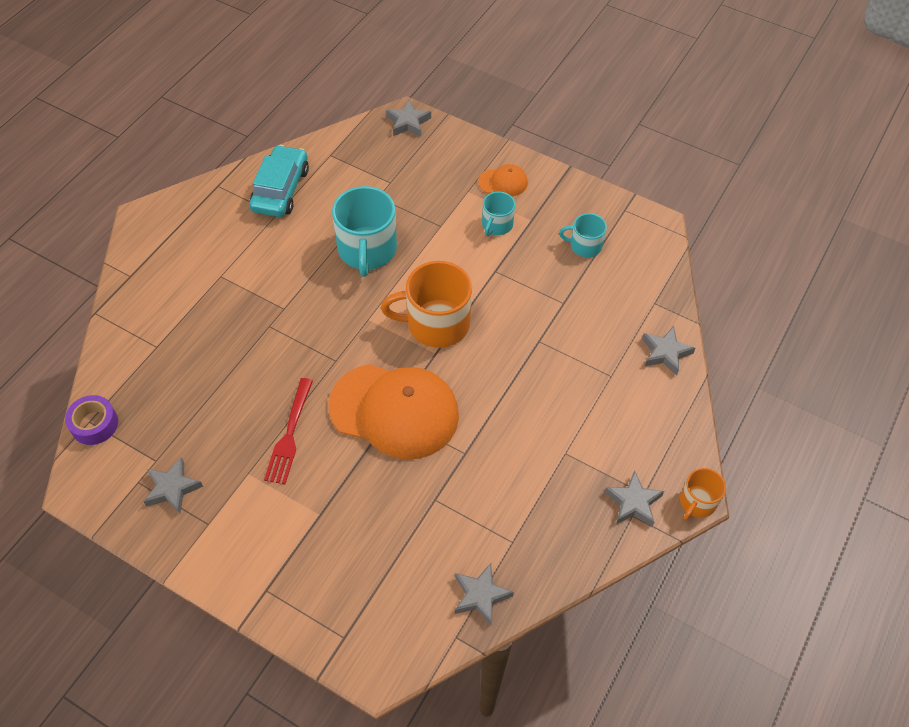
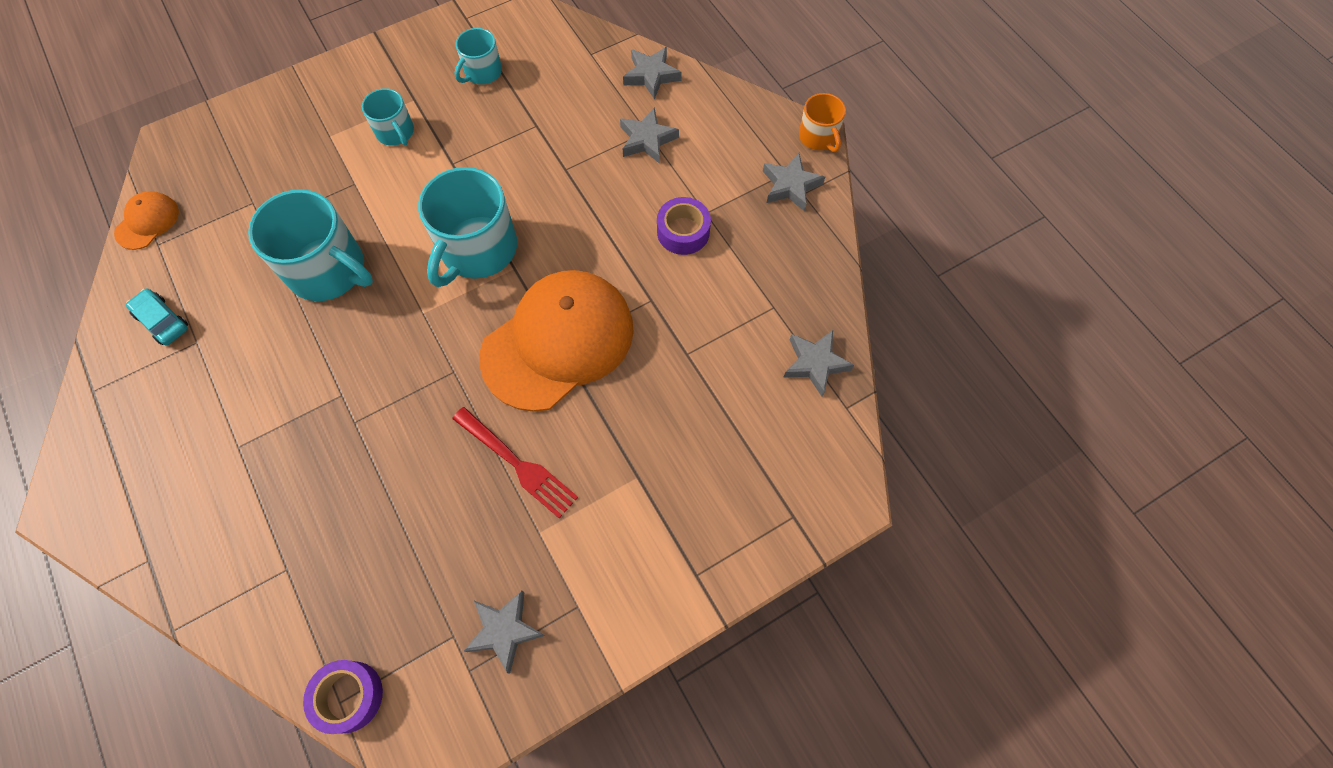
camera: 60 degrees left, 10 degrees up
(280, 189) = (162, 321): turquoise car -> turquoise car, size x0.55
(408, 122) = (182, 144): grey star -> grey star (647, 140)
(436, 323) = (477, 249): orange mug -> turquoise mug
(503, 182) = (345, 98): orange cap -> orange cap (147, 222)
(537, 446) = (683, 232): none -> purple tape

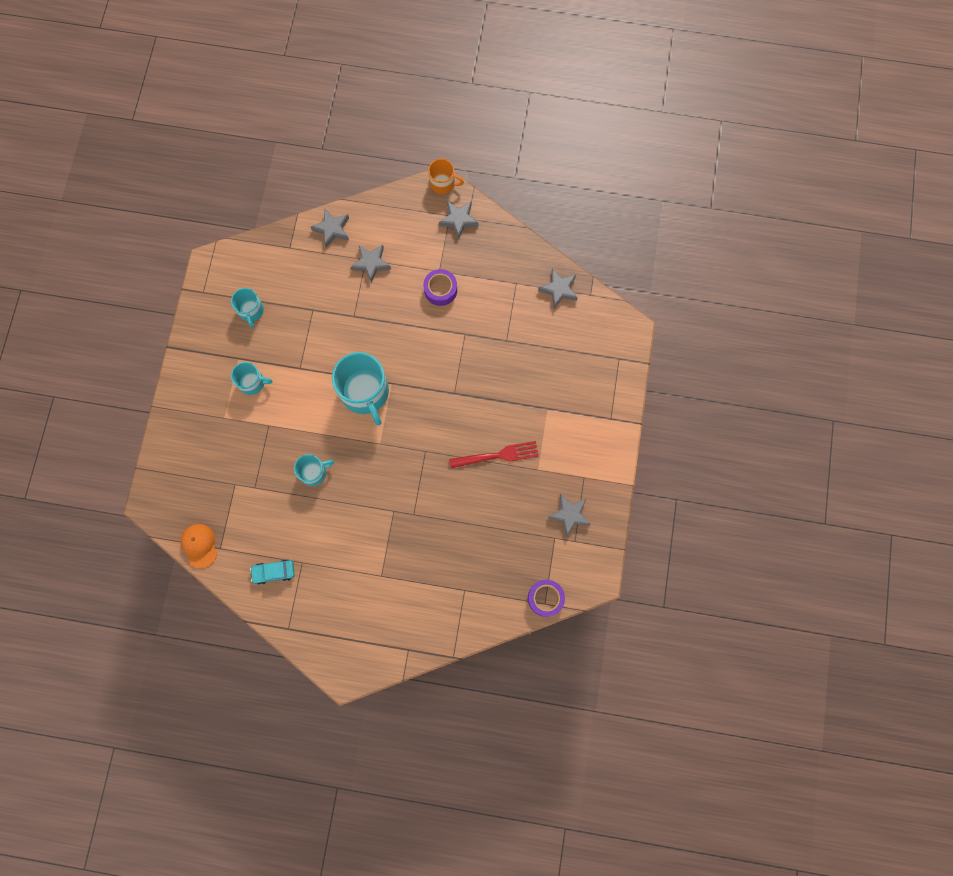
camera: 50 degrees left, 10 degrees up
(328, 270) = (314, 472): turquoise mug -> turquoise mug, size x0.54
(558, 342) = (450, 392): orange cap -> none

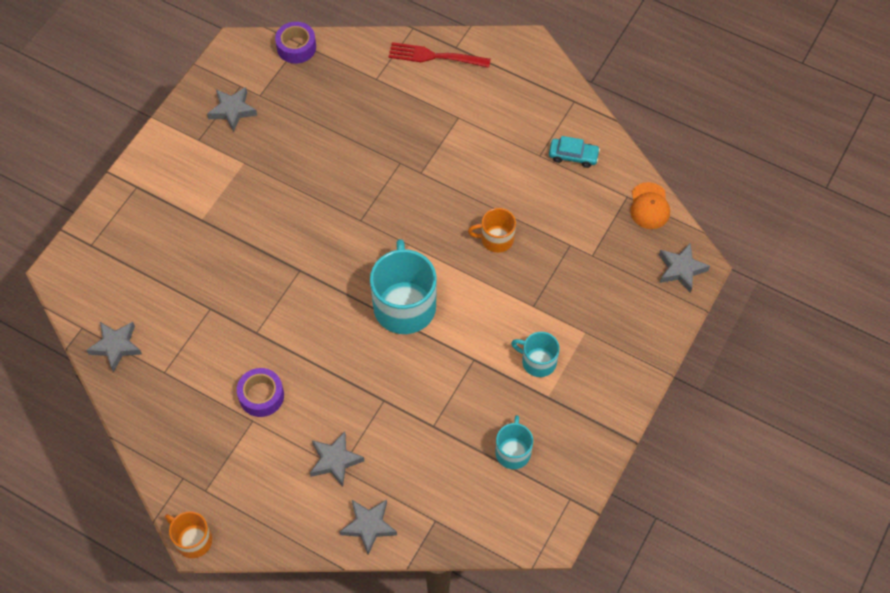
camera: 160 degrees left, 15 degrees down
(314, 472) = (496, 239): turquoise mug -> orange mug
(459, 220) = (196, 479): grey star -> grey star (681, 269)
(497, 455) = (282, 190): red fork -> red fork (435, 56)

